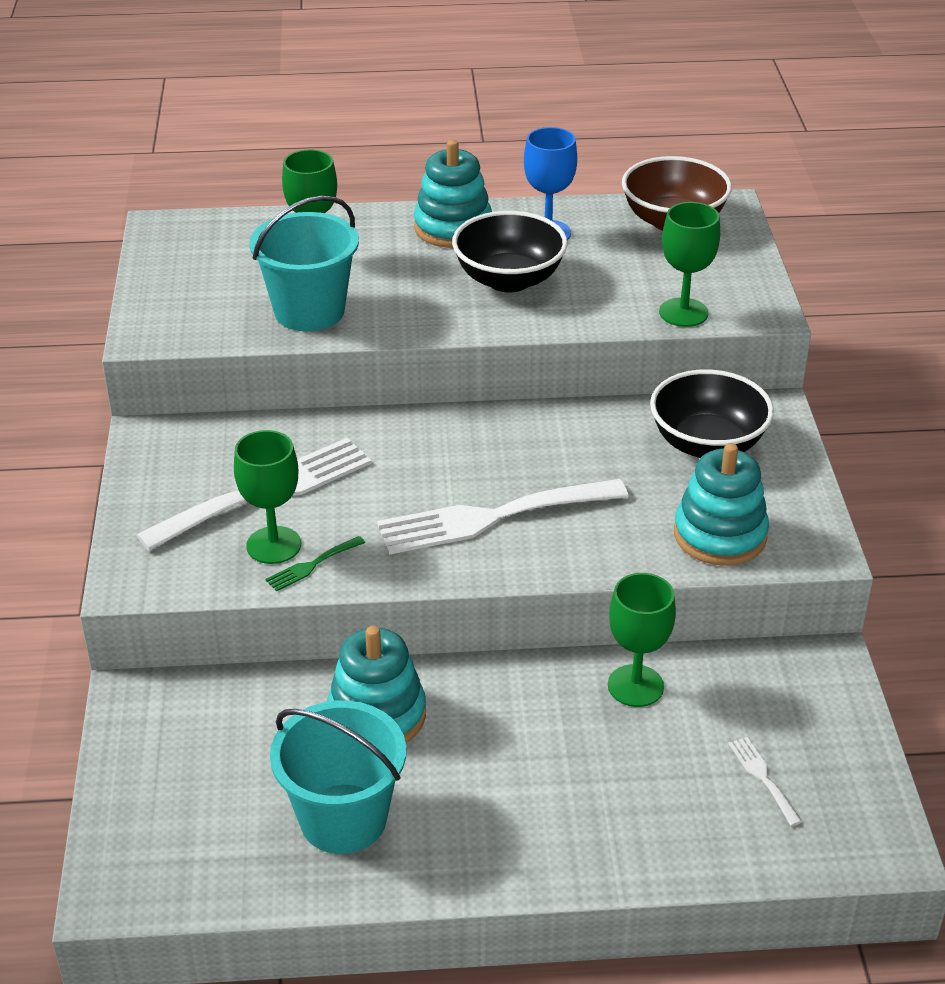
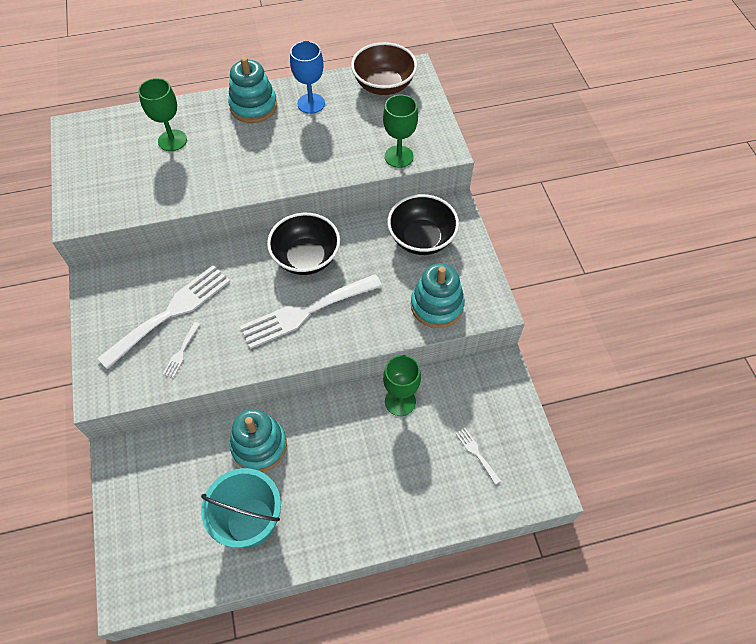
camera: 10 degrees left, 20 degrees up
(273, 545) = (181, 352): green goblet -> white fork
(309, 311) = (175, 185): turquoise bucket -> none
(312, 565) = (206, 364): green fork -> none
(509, 280) = (292, 144): black bowl -> black bowl (306, 258)

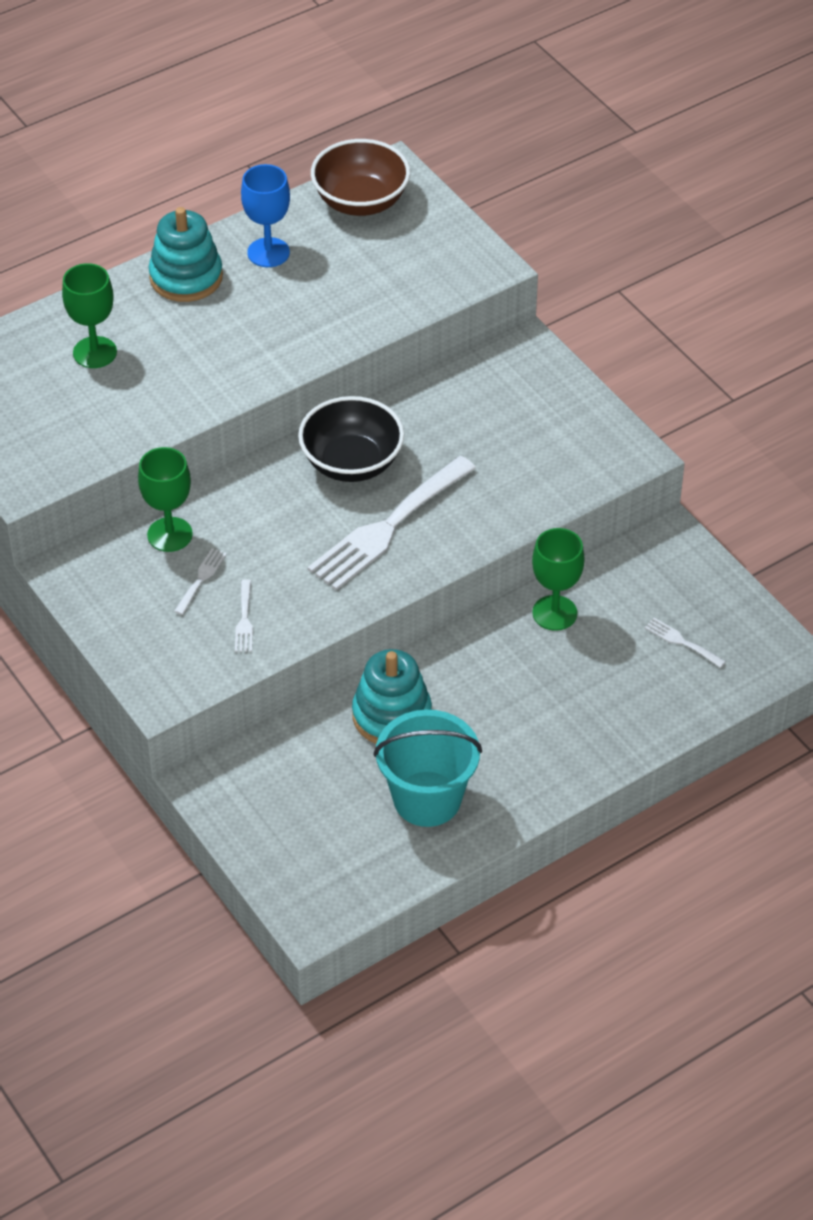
camera: 20 degrees left, 10 degrees down
(171, 312) = (201, 579): white fork -> white fork, size x0.42
(399, 156) = (431, 292): green goblet -> green goblet (170, 534)
(421, 239) = (500, 397): black bowl -> none
(437, 305) = (560, 472): turquoise stacking toy -> none

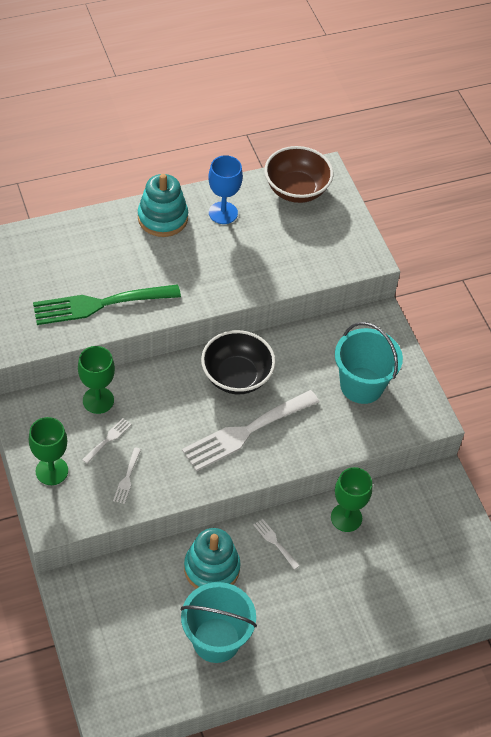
camera: 10 degrees right, 5 degrees up
(95, 352) = (84, 259): green goblet -> green goblet (52, 471)
(137, 404) = (99, 304): none -> green fork
(527, 435) = (361, 385): none -> turquoise bucket
(681, 642) = (427, 562): white fork -> white fork (275, 542)

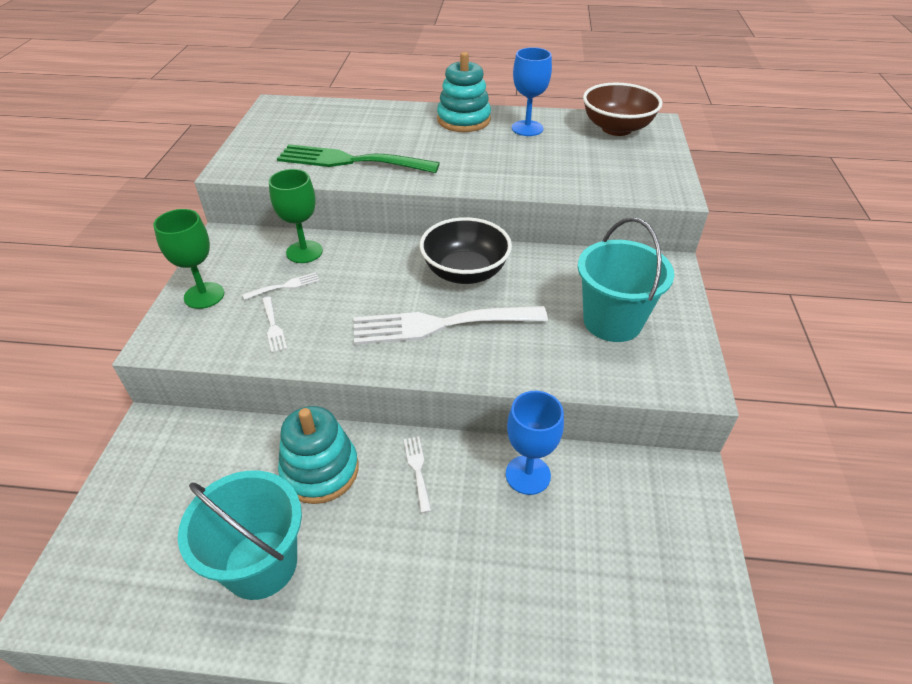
camera: 30 degrees right, 10 degrees down
(127, 478) = (273, 326): white fork -> white fork turned 60 degrees counterclockwise
(346, 517) = (528, 475): green goblet -> blue goblet

